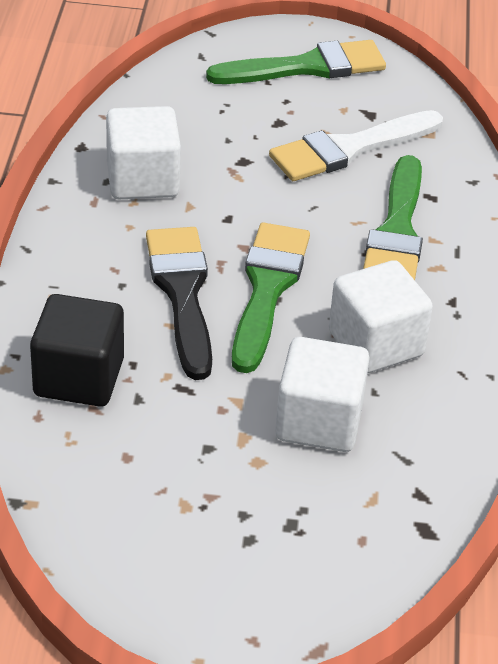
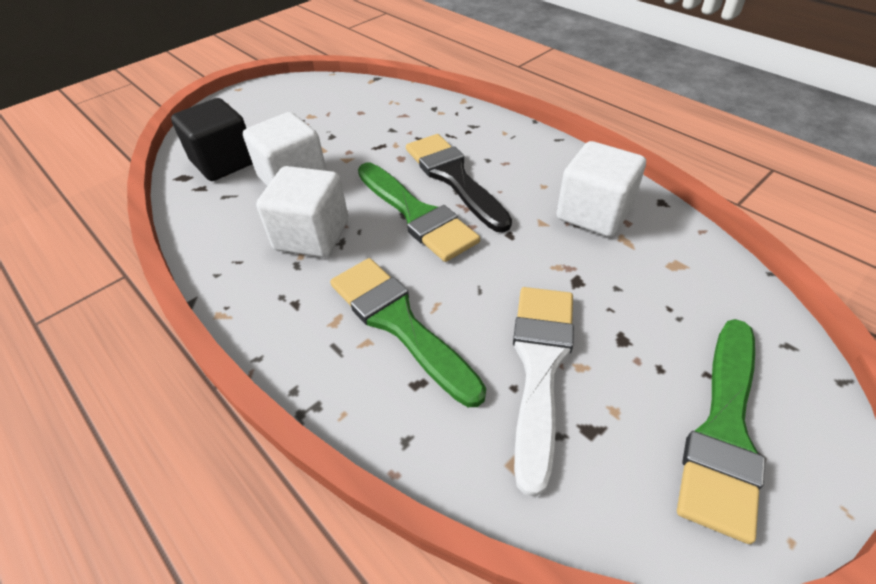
camera: 135 degrees right, 5 degrees up
(79, 378) = (429, 117): black cube -> black cube (224, 162)
(182, 293) = (453, 178): black brush -> black brush turned 150 degrees counterclockwise

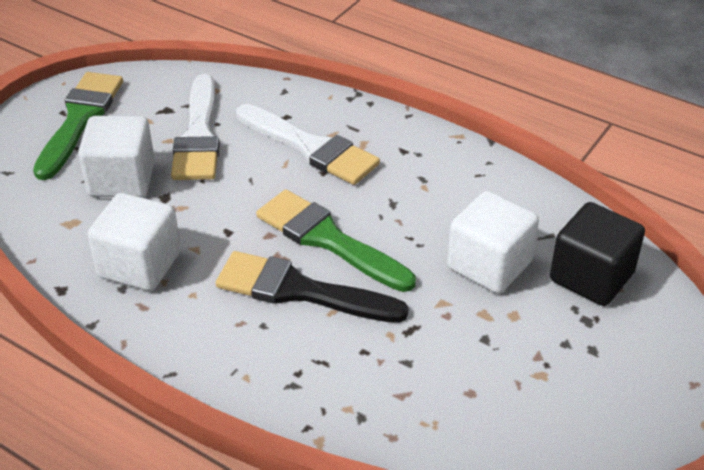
camera: 165 degrees right, 5 degrees down
(312, 235) = (425, 205): white cube -> white cube (122, 180)
(399, 323) = (311, 148): green brush -> white brush
(453, 178) = (300, 291): black brush -> black brush turned 150 degrees clockwise

